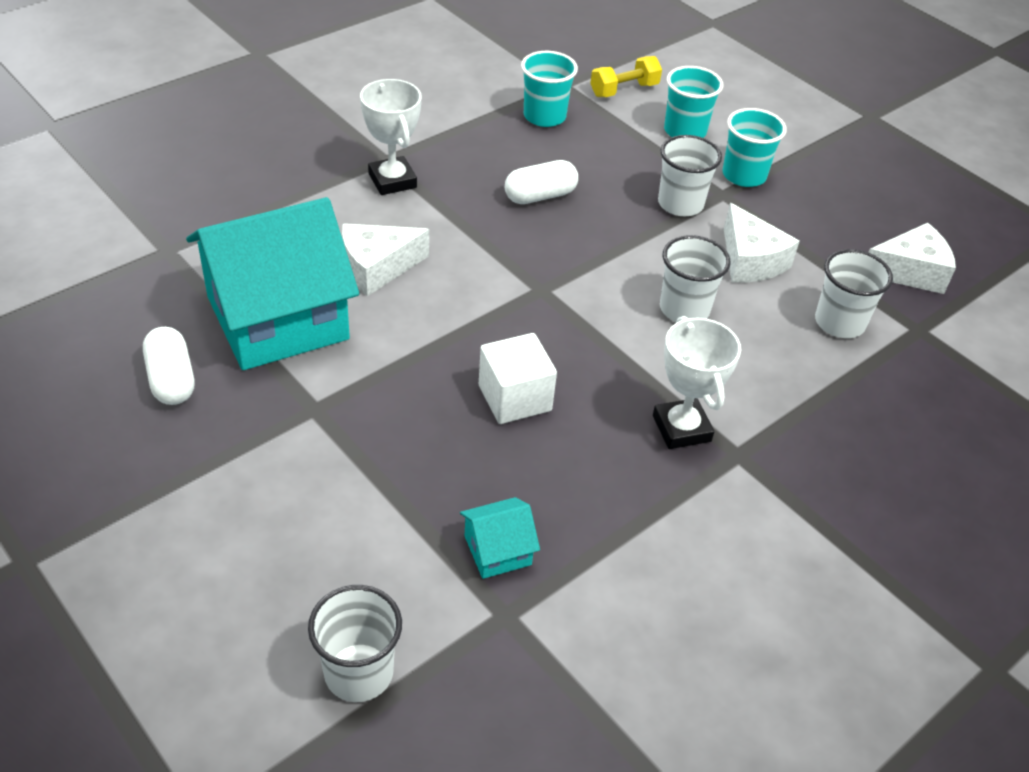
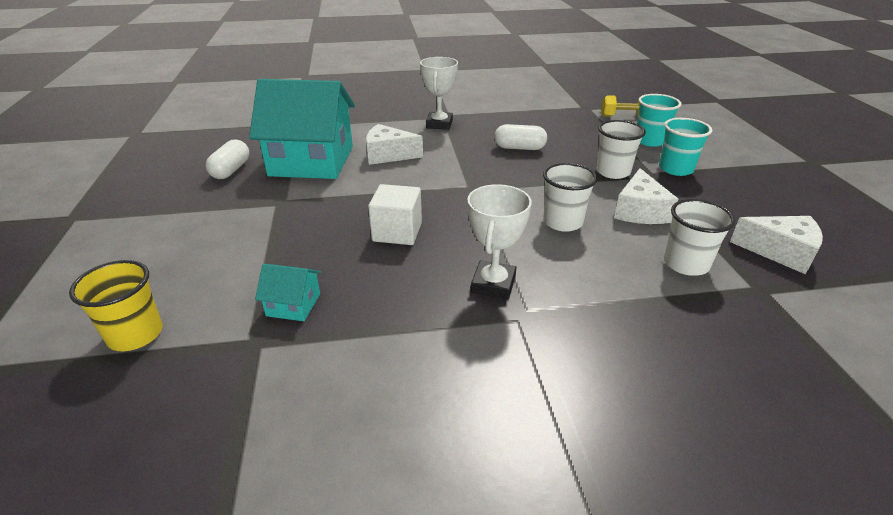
camera: 35 degrees right, 10 degrees down
(359, 673) = (135, 334): white cup -> yellow cup
(544, 116) = (559, 117): turquoise cup -> none

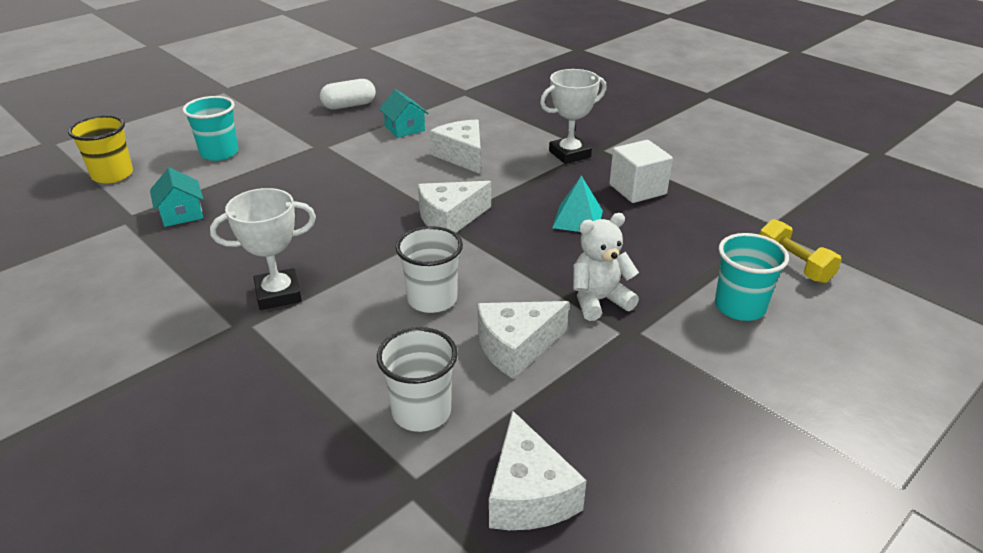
camera: 55 degrees right, 0 degrees up
(312, 161) = (404, 128): turquoise house -> turquoise house, size x0.40
(397, 232) = (322, 215): white cube -> white cube (637, 189)
(468, 185) = (450, 219): none -> white cheese
(519, 148) = (577, 219): white capsule -> turquoise pyramid
(612, 172) = (599, 300): white cup -> white teddy bear
(676, 169) = (675, 350): turquoise cup -> turquoise cup (219, 153)

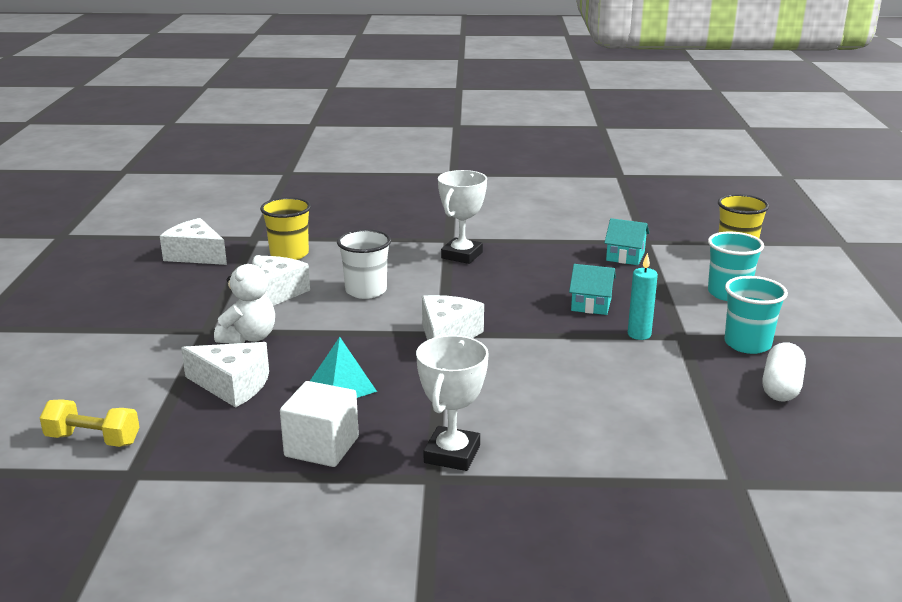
camera: 135 degrees right, 10 degrees down
(338, 158) = (639, 334): none -> turquoise candle
(404, 128) = (666, 392): turquoise house -> turquoise house (591, 304)
(421, 412) = (289, 254): white cup -> yellow cup
(462, 156) = (550, 393): white cheese -> white cheese (233, 385)
(739, 307) = (129, 381): turquoise cup -> turquoise cup (747, 344)

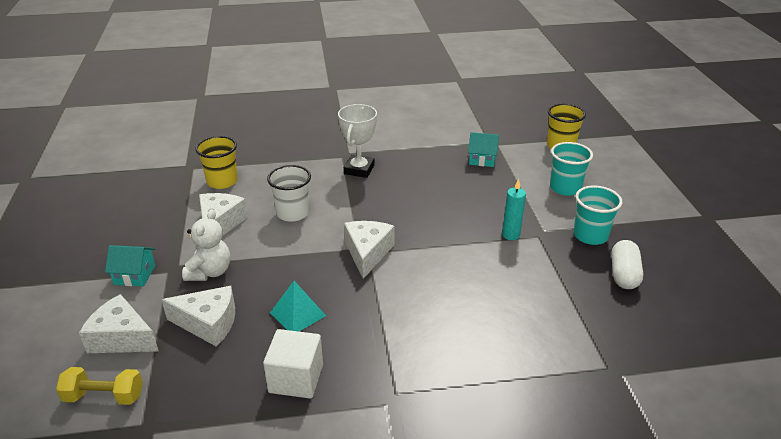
camera: 10 degrees left, 10 degrees up
(196, 255) = (145, 189): white cheese -> white cheese (122, 338)
(452, 454) = (400, 372): white trophy -> none
(591, 304) = (468, 209): turquoise house -> turquoise house (134, 275)

